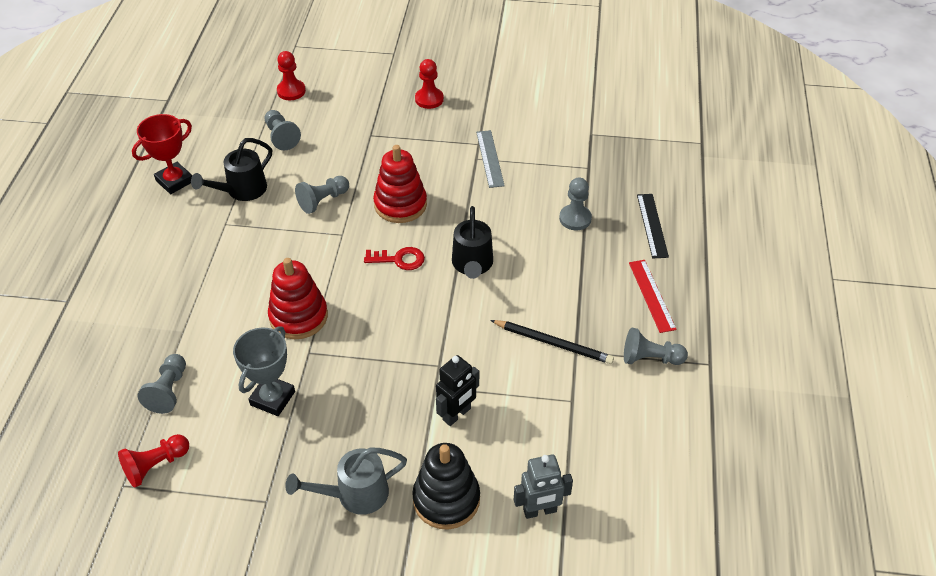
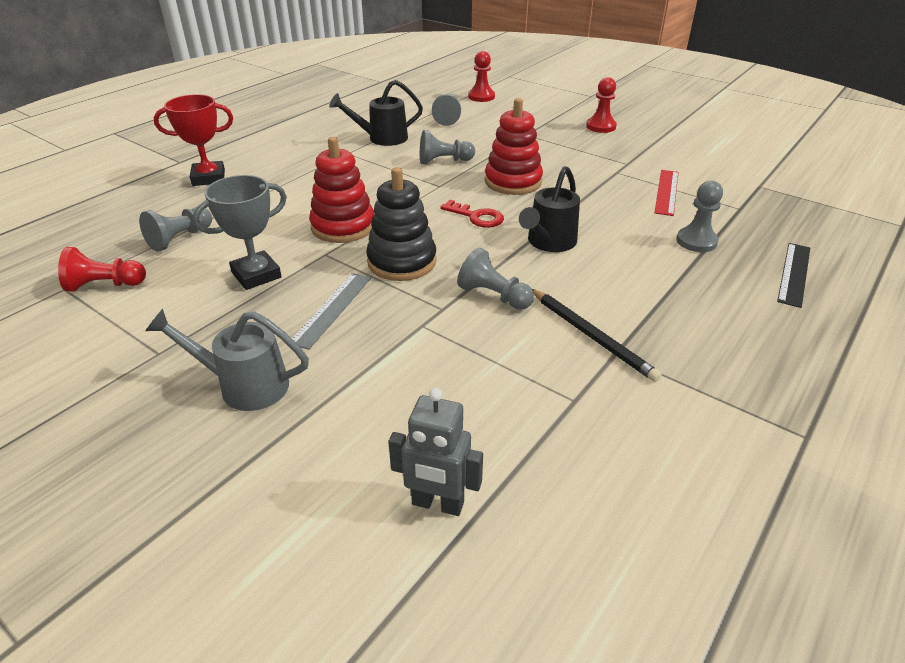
camera: 30 degrees right, 10 degrees down
(174, 181) = (336, 121): red trophy -> red trophy (208, 178)
(446, 499) = (335, 436): black stacking toy -> black stacking toy (402, 262)
(457, 414) = (422, 358): black robot -> none
(489, 158) = (631, 175): grey ruler -> grey ruler (331, 309)
(650, 358) = (715, 397): grey pawn -> grey pawn (494, 296)
(652, 295) = (756, 335): red ruler -> red ruler (667, 192)

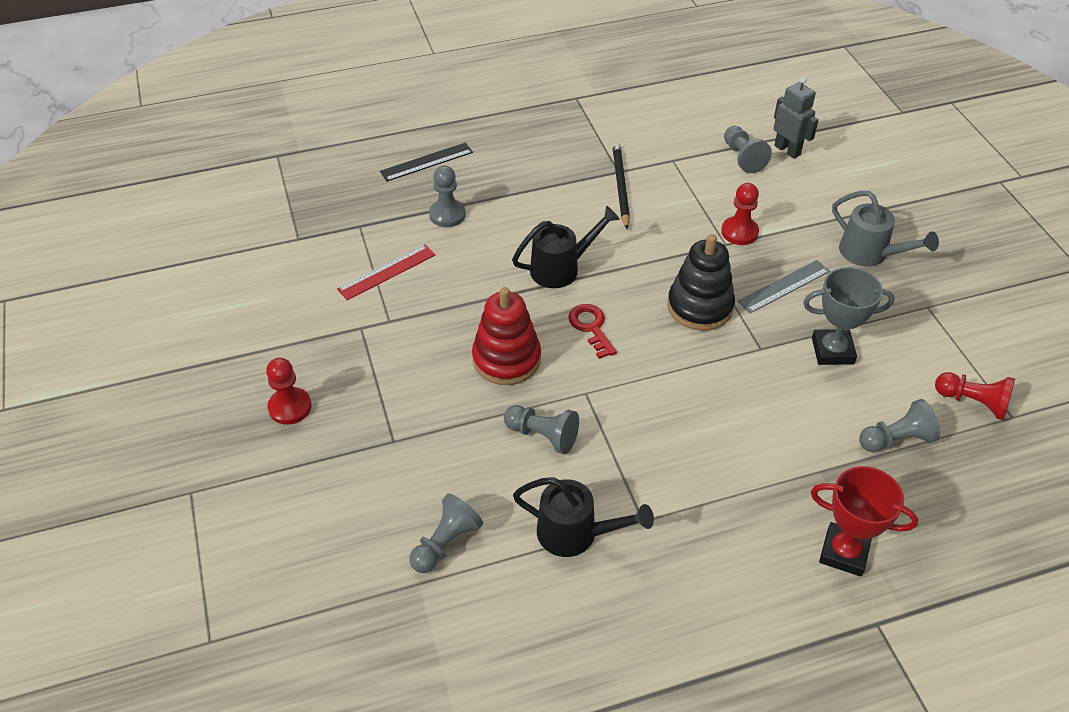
camera: 145 degrees left, 10 degrees up
(343, 226) = (725, 377): red stacking toy -> none
(481, 97) = (335, 584): red pawn -> red pawn (739, 232)
(494, 296) = (655, 242): grey pawn -> grey pawn (742, 157)

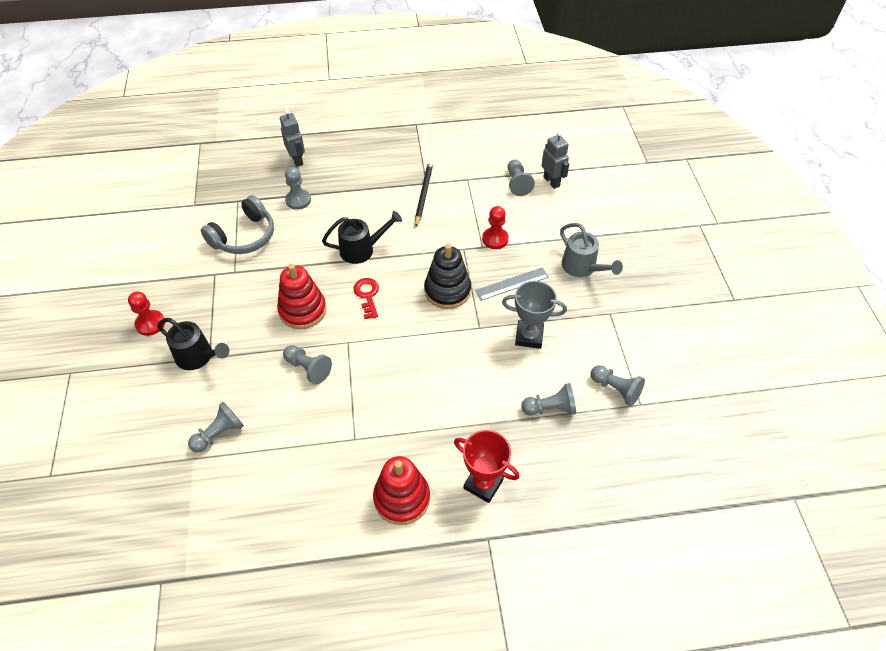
camera: 10 degrees right, 5 degrees up
(386, 272) = (244, 236): red ruler -> grey headphones
(426, 162) = (297, 160): black ruler -> grey robot
(576, 534) = (306, 441): black watering can -> black watering can (198, 357)
(739, 589) = (402, 498): none -> red stacking toy
(973, 402) = (616, 389): red pawn -> grey pawn

